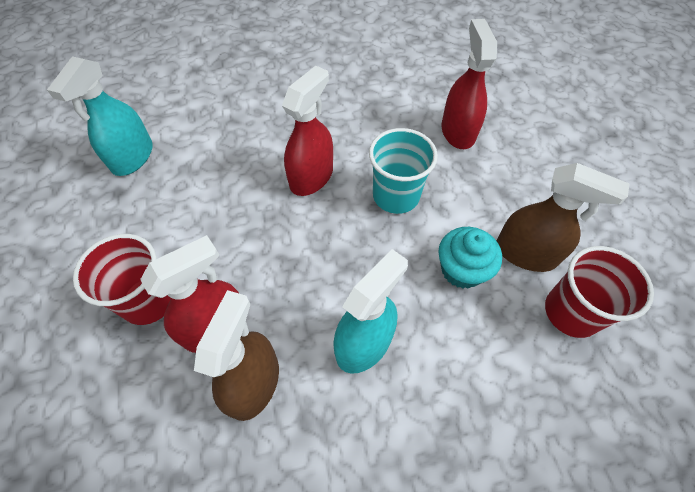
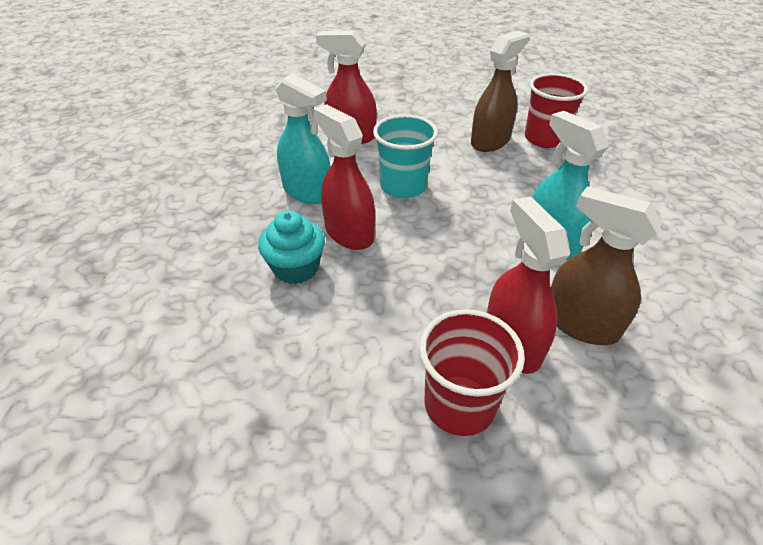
camera: 70 degrees left, 15 degrees down
(132, 157) = (203, 399): turquoise spray bottle -> turquoise spray bottle (307, 191)
(462, 270) = (494, 173): turquoise cupcake -> turquoise cupcake (296, 268)

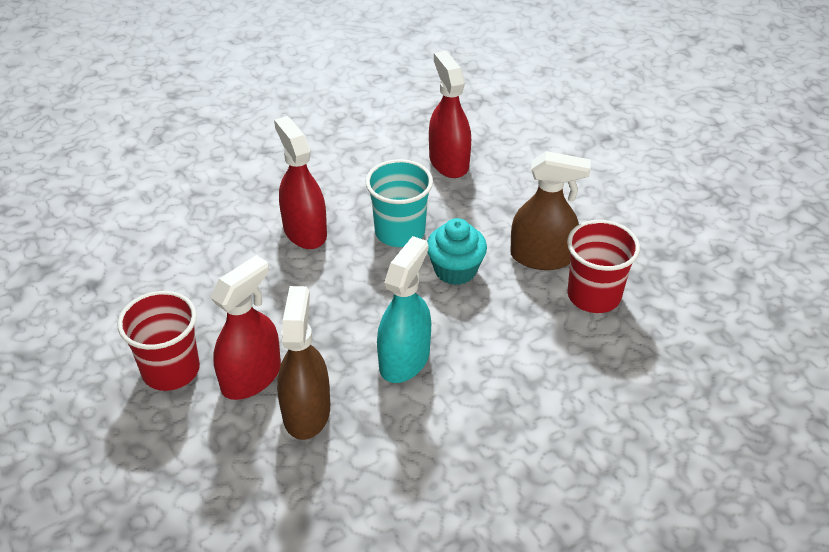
camera: 55 degrees right, 0 degrees up
(296, 268) = (239, 225): turquoise cupcake -> turquoise cupcake (455, 270)
(307, 191) = (337, 181): turquoise spray bottle -> none
(349, 233) = (305, 231): red spray bottle -> red spray bottle turned 45 degrees counterclockwise

